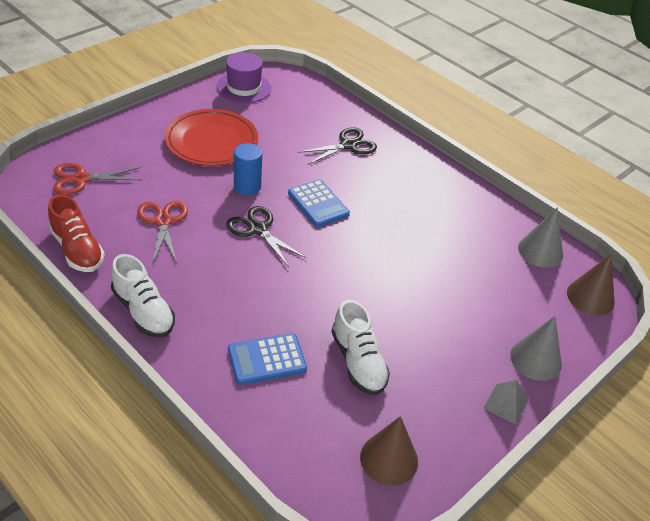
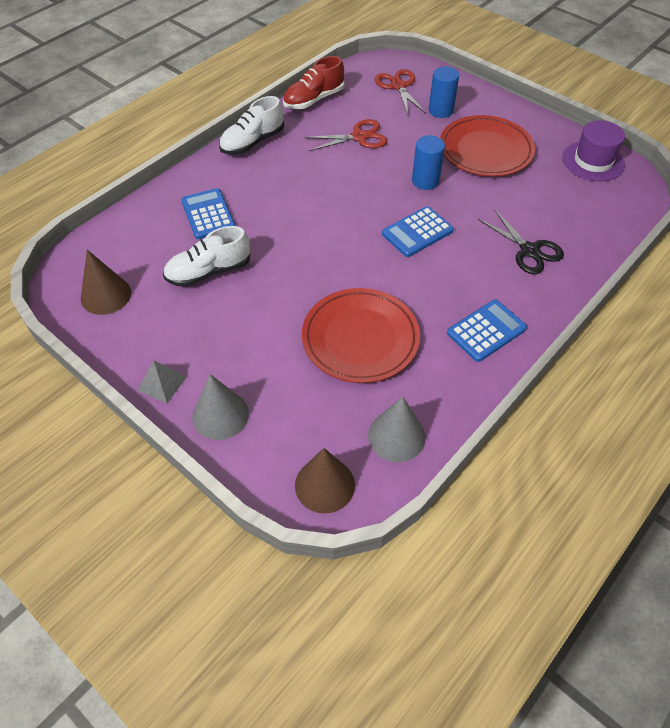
camera: 90 degrees right, 10 degrees up
(138, 157) = (440, 110): none -> blue cylinder
(258, 229) = (366, 194): black scissors -> none
(435, 185) = (486, 331): none -> blue calculator
(445, 258) = (360, 338): none -> red plate

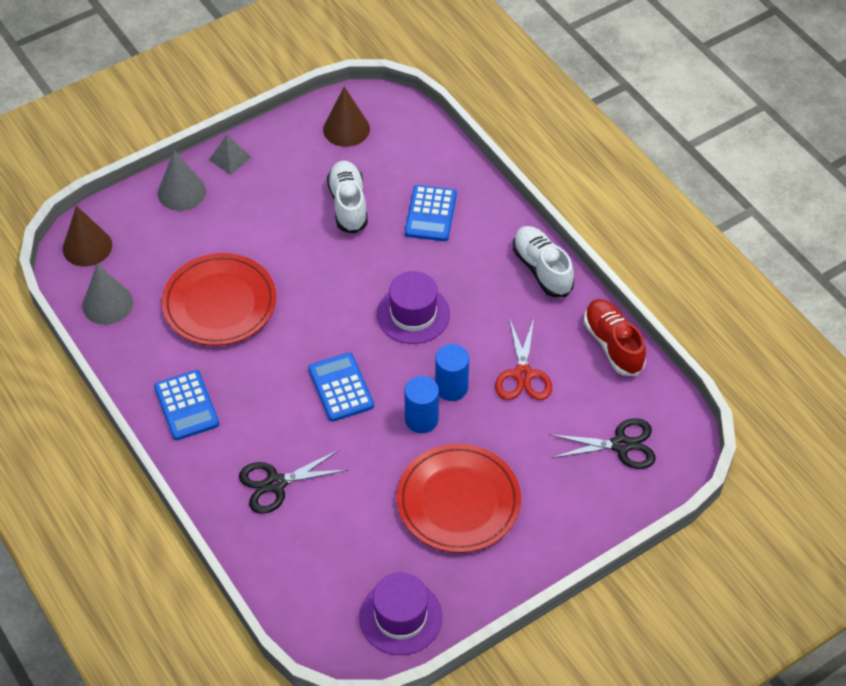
camera: 105 degrees right, 0 degrees up
(208, 214) = (431, 214): blue calculator -> blue calculator turned 105 degrees clockwise
(324, 204) = (413, 314): none -> purple hat
(398, 86) = (621, 445): red scissors -> black scissors
(440, 110) = (554, 478): blue cylinder -> blue cylinder (451, 387)

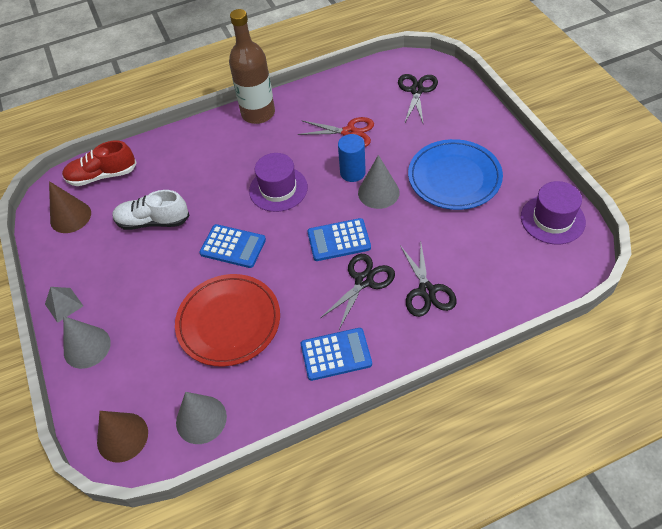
camera: 75 degrees left, 0 degrees up
(284, 420) = (364, 281): none -> black scissors
(421, 419) = (378, 192): blue cylinder -> grey cone
(431, 214) = (183, 170): blue calculator -> blue calculator (233, 246)
(458, 501) = (454, 178): red plate -> blue plate
(542, 269) = (258, 113): white shoe -> brown bottle
(613, 344) = (334, 85): red shoe -> red shoe (102, 175)

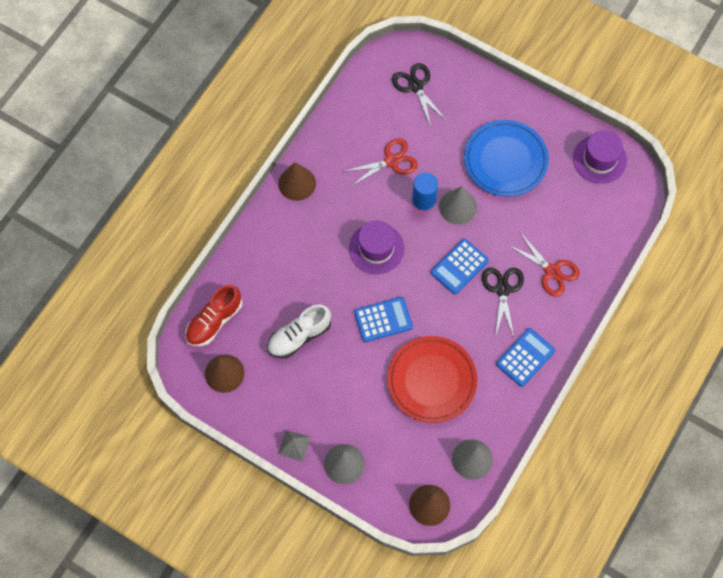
camera: 40 degrees left, 15 degrees up
(258, 113) = (297, 183): brown bottle -> brown cone
(426, 291) = (552, 271): black scissors -> red scissors

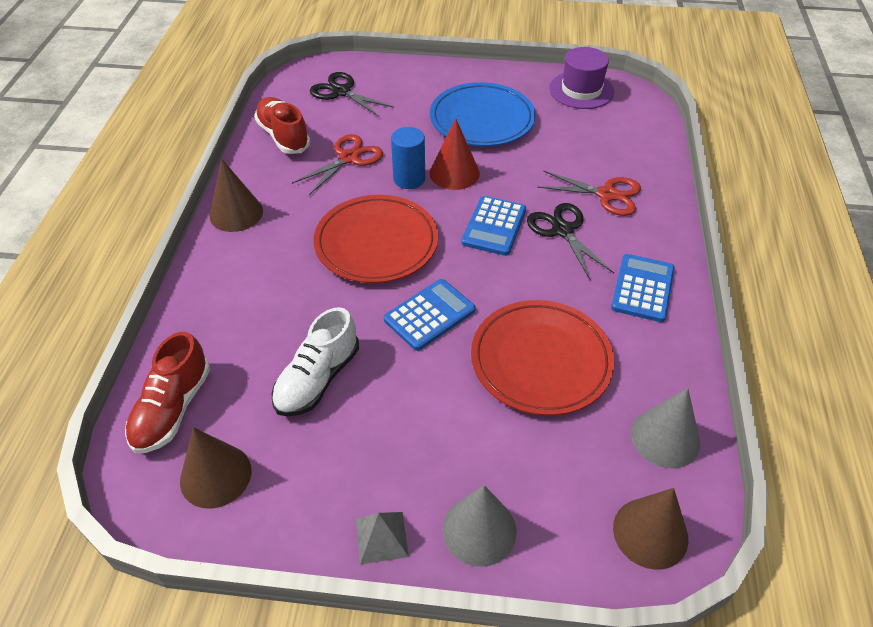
camera: 25 degrees left, 20 degrees down
(355, 119) = (283, 136): none -> red shoe
(376, 248) = (376, 243): purple hat -> red plate
(458, 207) = (454, 173): grey cone -> red cone

